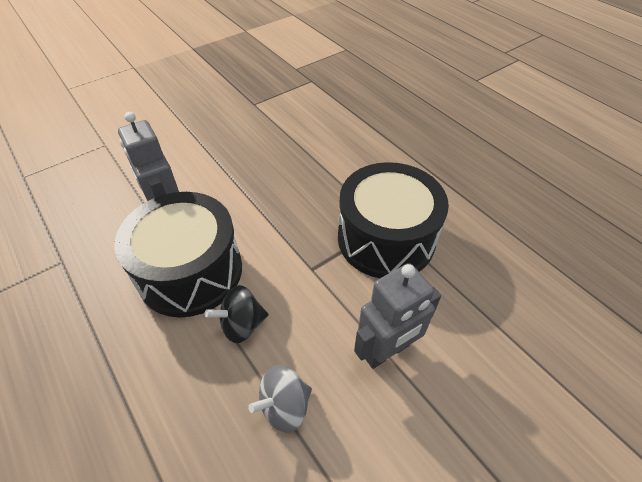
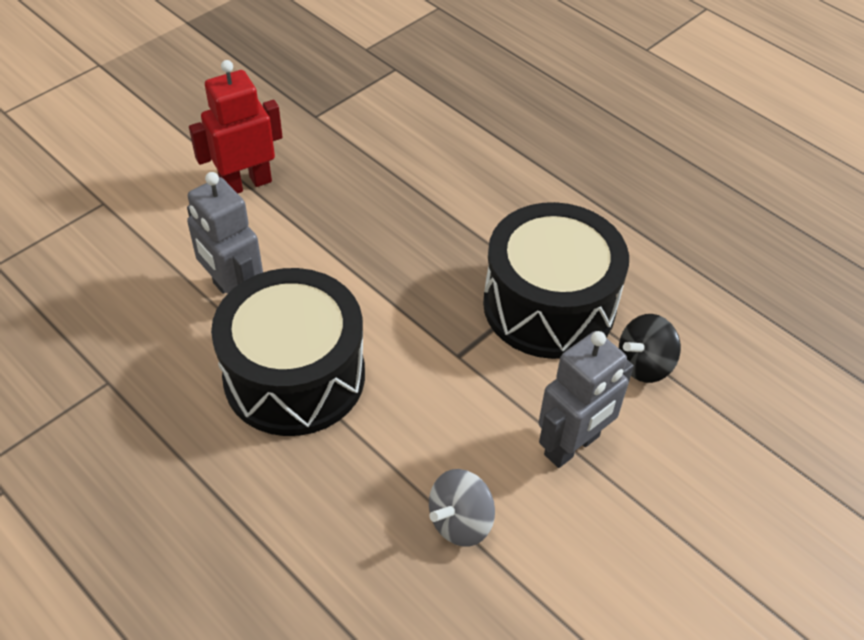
camera: 10 degrees left, 0 degrees up
(198, 140) = (246, 184): none -> red robot
(242, 325) = (383, 435): black spinning top -> black spinning top (644, 364)

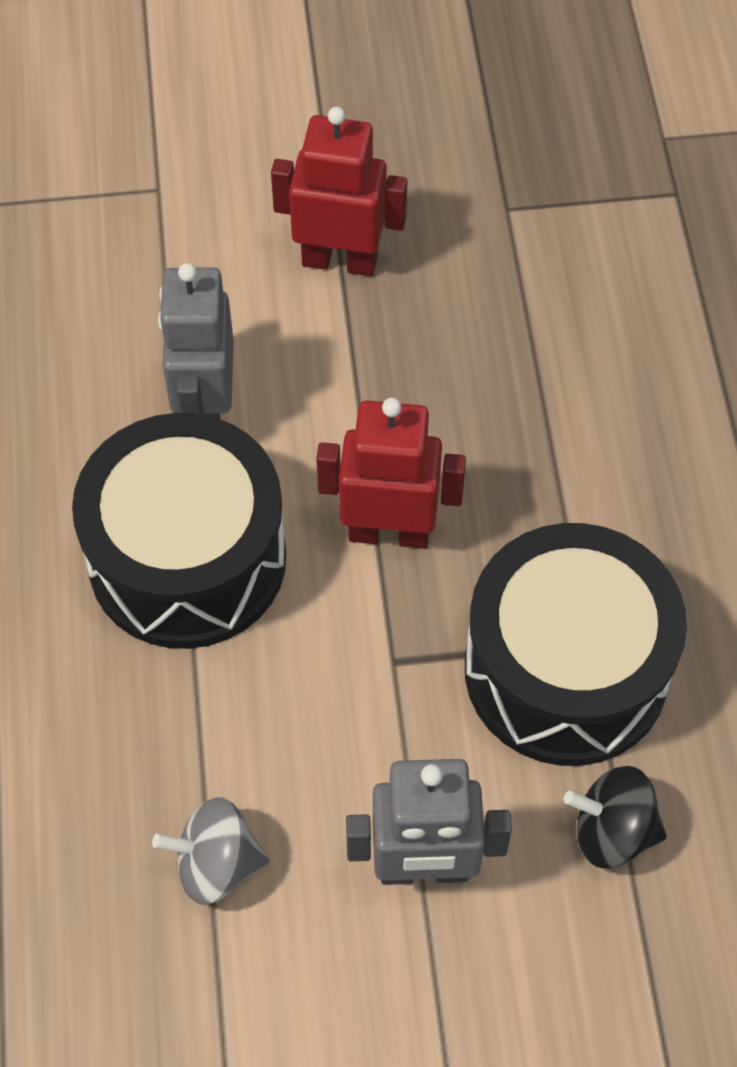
camera: 40 degrees right, 10 degrees up
(396, 296) = (389, 532): none -> red robot

